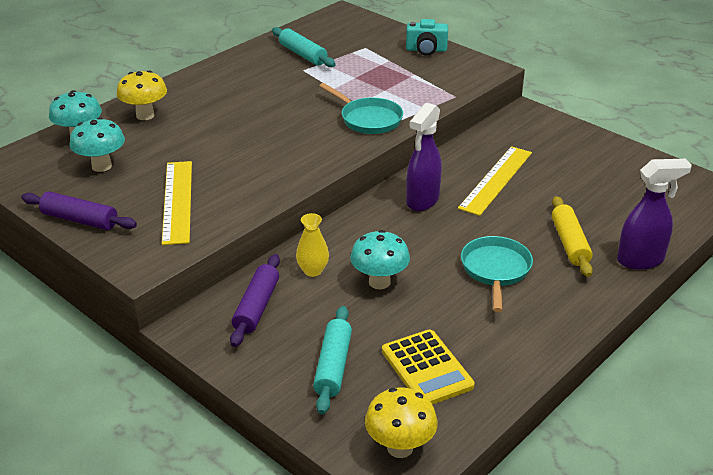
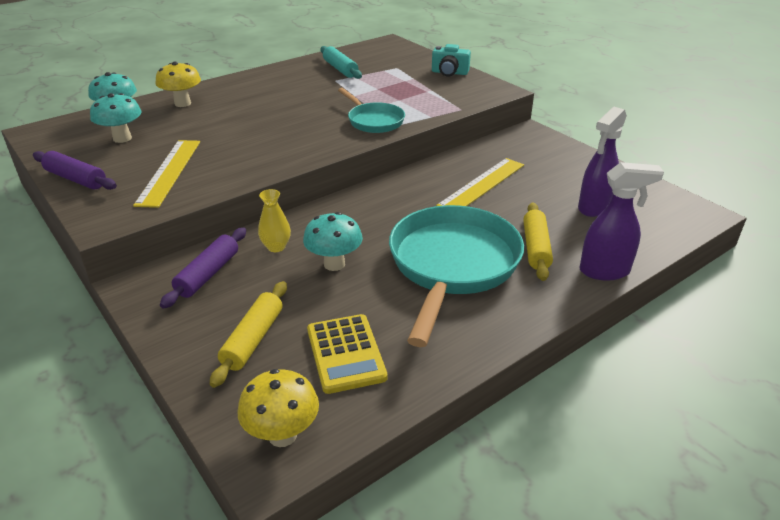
camera: 10 degrees right, 0 degrees up
(333, 366) = (253, 339): turquoise rolling pin -> yellow rolling pin
(422, 201) = (405, 196): purple spray bottle -> purple spray bottle (593, 207)
(495, 270) = (452, 265): turquoise pan -> turquoise pan, size x1.86

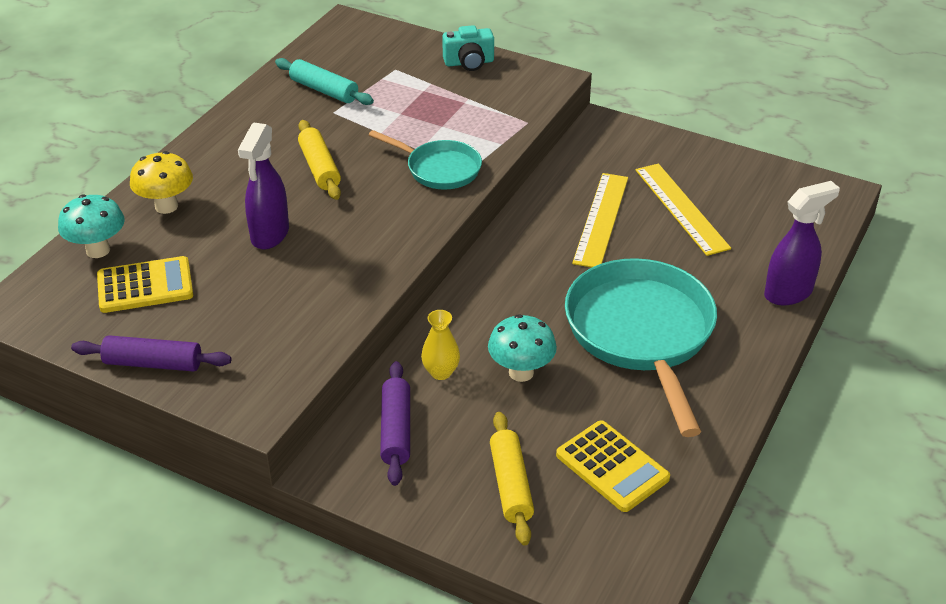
camera: 25 degrees left, 5 degrees up
(122, 138) = (145, 286): turquoise mushroom -> yellow calculator
(169, 172) = (261, 317): yellow ruler -> yellow ruler (681, 208)
(282, 435) = (618, 564): yellow mushroom -> none
(535, 248) = (708, 286): yellow rolling pin -> yellow rolling pin (319, 168)
(593, 207) = (734, 216): purple spray bottle -> purple spray bottle (270, 235)

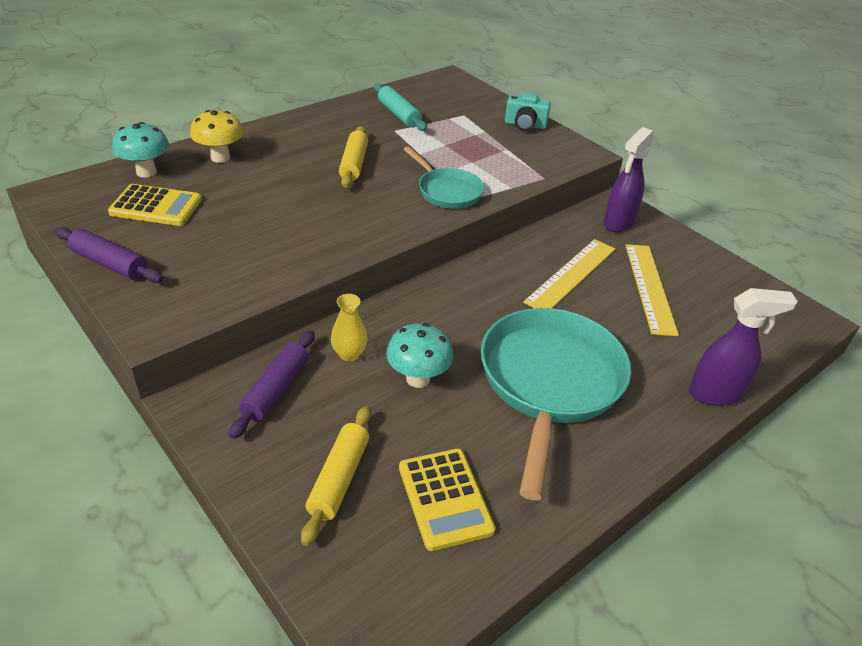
camera: 20 degrees right, 0 degrees up
(270, 235) = (277, 199): purple spray bottle -> purple spray bottle (618, 223)

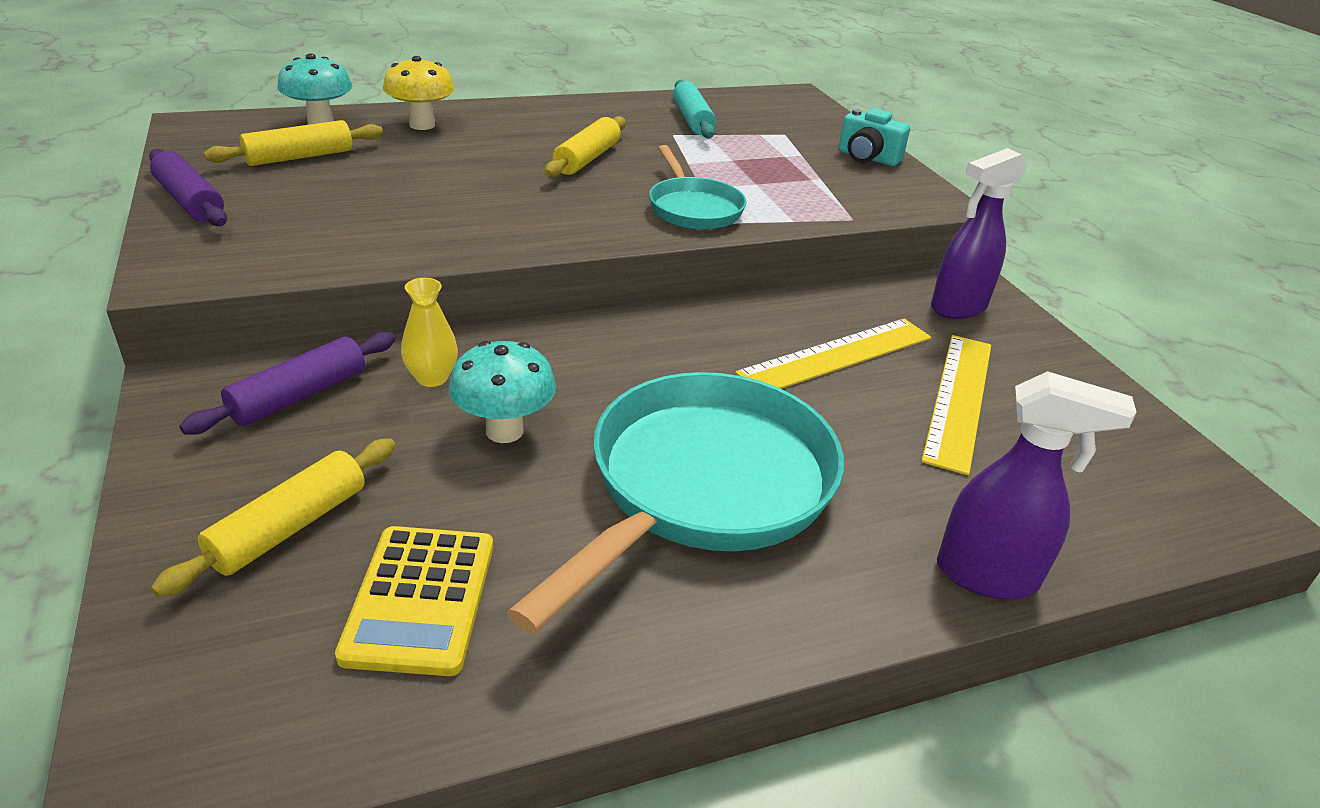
camera: 20 degrees right, 5 degrees down
(156, 206) = (299, 157): yellow calculator -> yellow rolling pin

